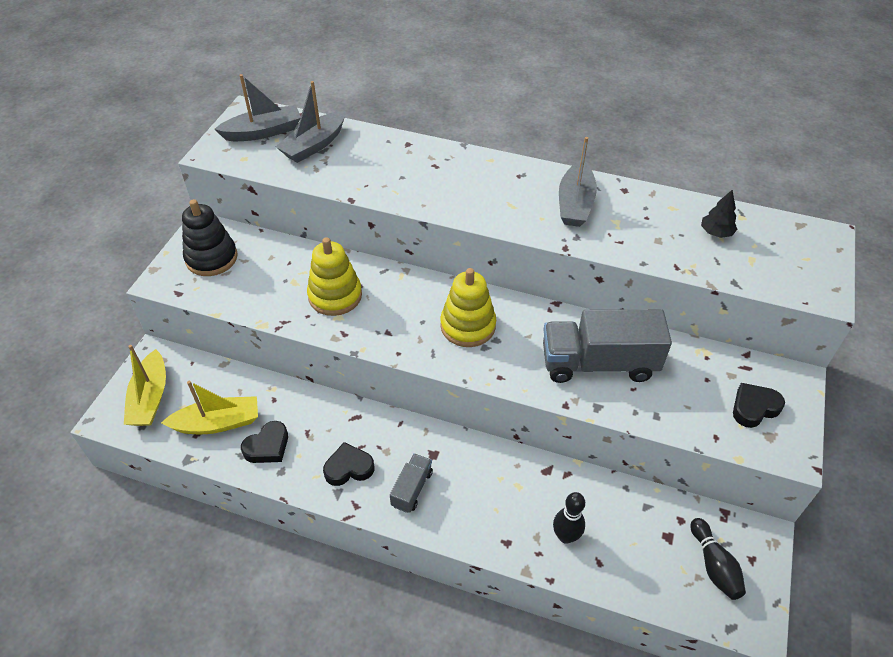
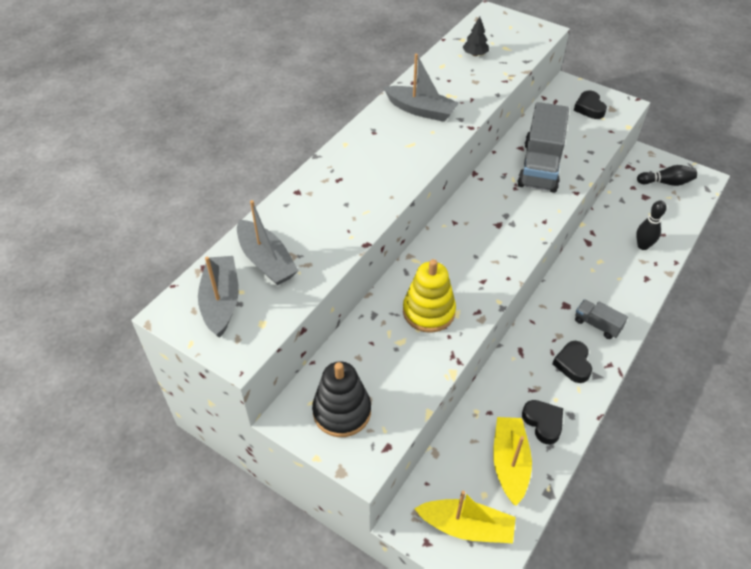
camera: 75 degrees left, 0 degrees up
(468, 326) = (487, 228): yellow stacking toy -> none

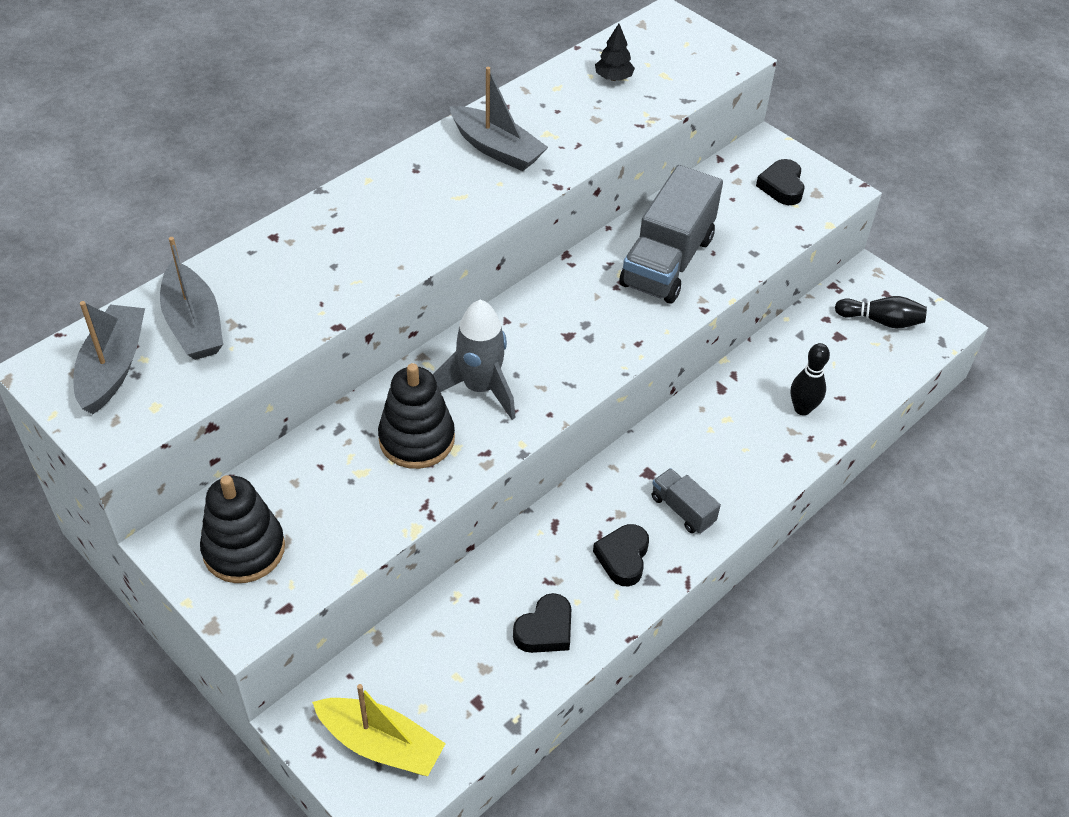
camera: 10 degrees right, 0 degrees up
(428, 311) = (416, 439): yellow stacking toy -> black stacking toy
(456, 269) = (480, 388): none -> grey rocket
(509, 463) = (475, 674): yellow boat -> none
(543, 423) = (545, 629): black heart -> black heart turned 60 degrees clockwise

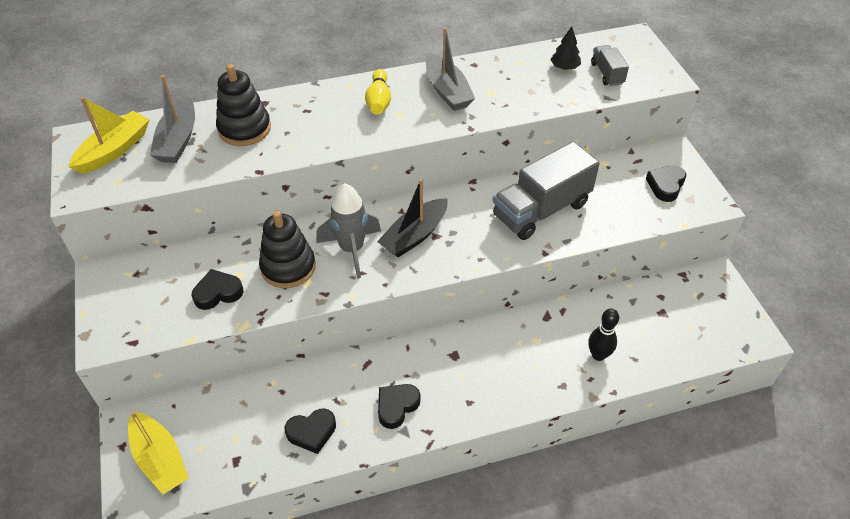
camera: 30 degrees right, 0 degrees up
(113, 367) = (114, 150): grey boat -> yellow boat
(244, 549) = (137, 294): black stacking toy -> black stacking toy (244, 129)
(351, 504) = (218, 293): none -> black heart
(421, 188) = (379, 101): none -> yellow bowling pin
(543, 344) = (414, 235): none -> black boat
(682, 510) = (460, 391): grey truck -> grey truck (607, 74)
(881, 321) = (704, 314): black bowling pin -> none

